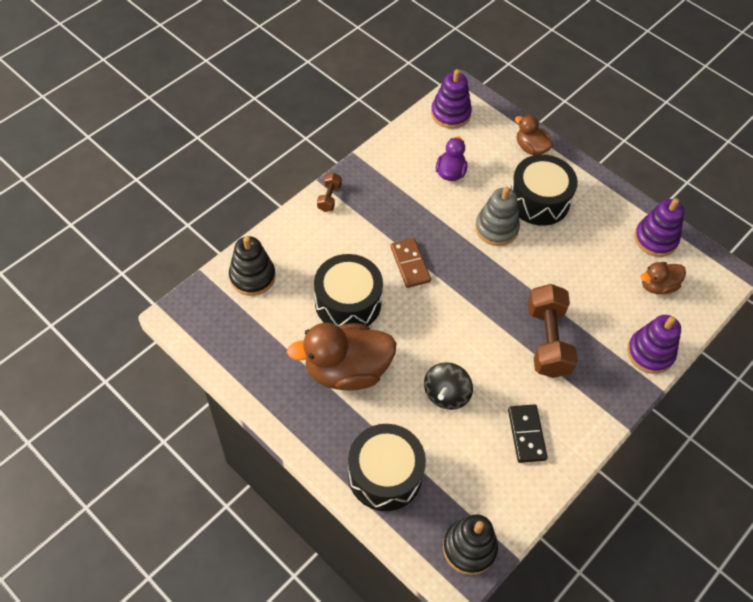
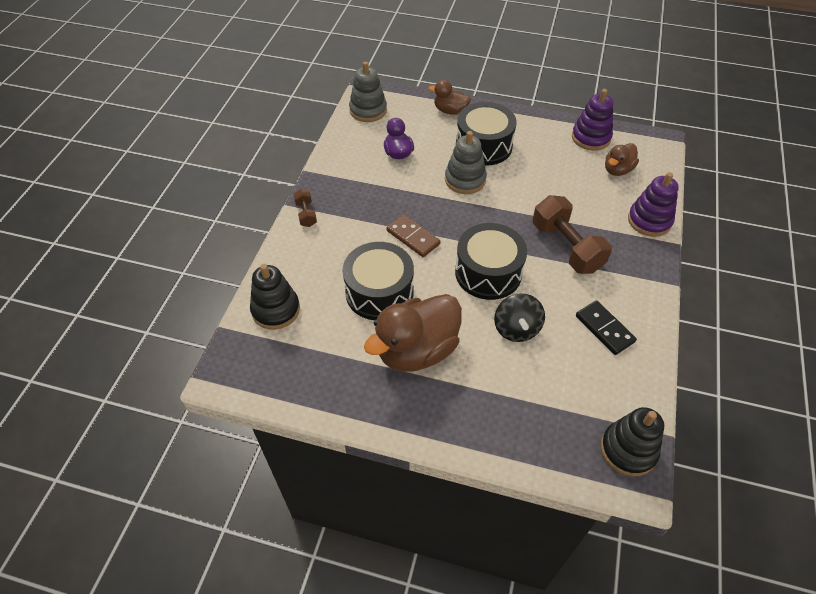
camera: 25 degrees left, 5 degrees down
(385, 474) = (512, 424): black drum -> black drum (488, 272)
(450, 114) = (368, 110): purple stacking toy -> grey stacking toy

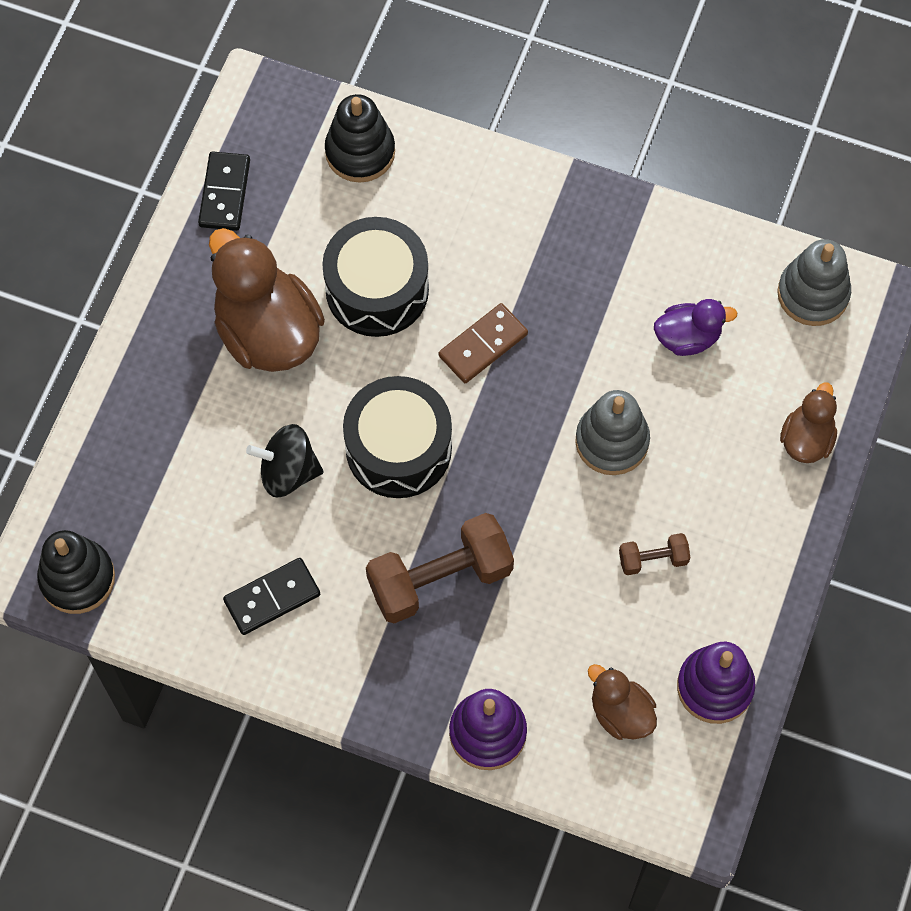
camera: 95 degrees right, 15 degrees up
(306, 214) = (548, 190): brown dumbbell -> brown dumbbell (653, 559)
(307, 389) = (224, 193): none -> black domino
(483, 146) = (701, 486): black drum -> none

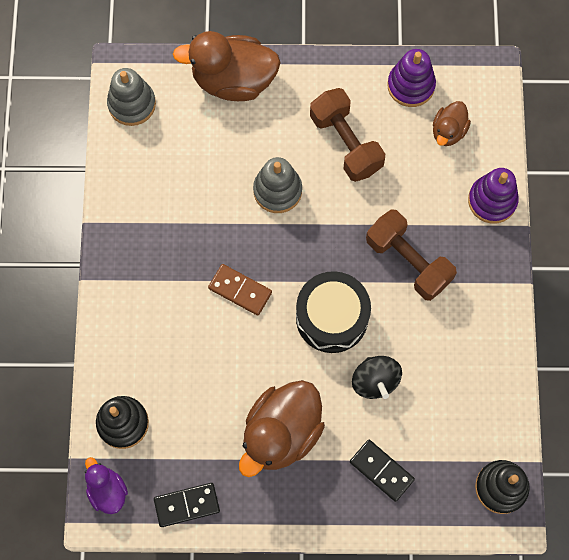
camera: 110 degrees left, 5 degrees up
(272, 597) = (462, 358): black domino -> black domino (381, 471)
(377, 289) = (224, 372): black drum -> none
(653, 559) = (346, 143): brown dumbbell -> brown dumbbell, size x2.06
(687, 337) = (189, 168): purple duck -> purple duck (107, 490)
(806, 439) = (233, 80): brown duck -> brown duck, size x1.89

